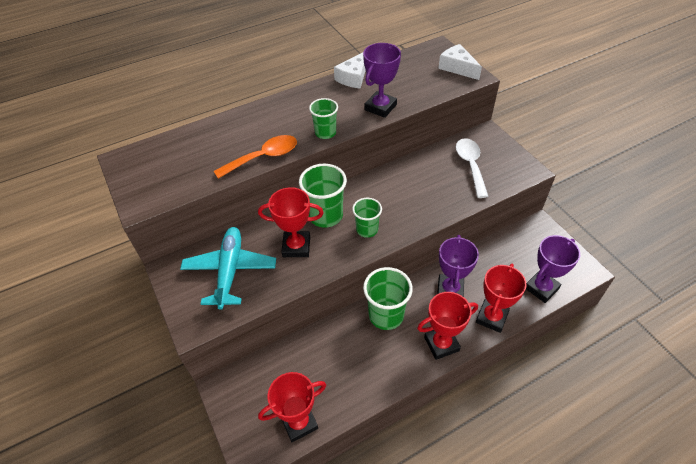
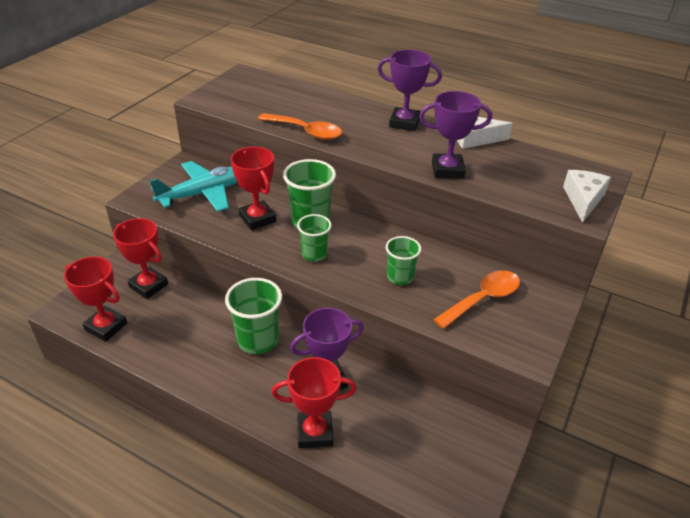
camera: 55 degrees right, 10 degrees down
(325, 133) = (372, 151): green cup -> green cup (400, 277)
(441, 344) = (250, 398): red trophy -> red trophy (148, 286)
(470, 165) = (483, 299): white spoon -> orange spoon
(541, 288) = (395, 470): purple trophy -> purple trophy (404, 123)

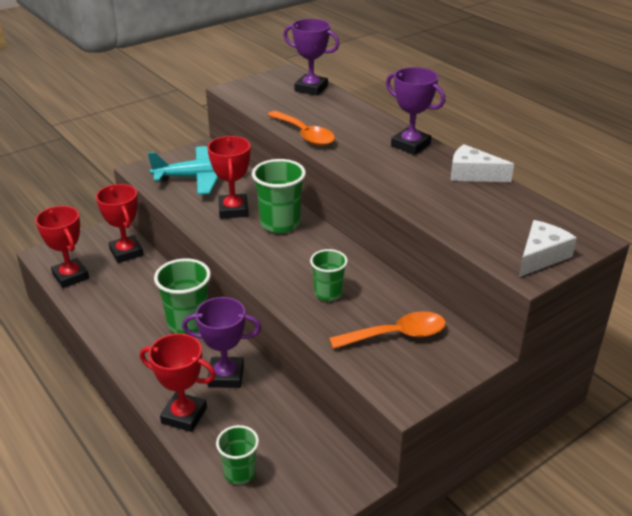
camera: 25 degrees right, 5 degrees down
(314, 254) = (262, 253): green cup -> green cup (240, 473)
(447, 170) = (416, 197): purple trophy -> purple trophy (311, 88)

